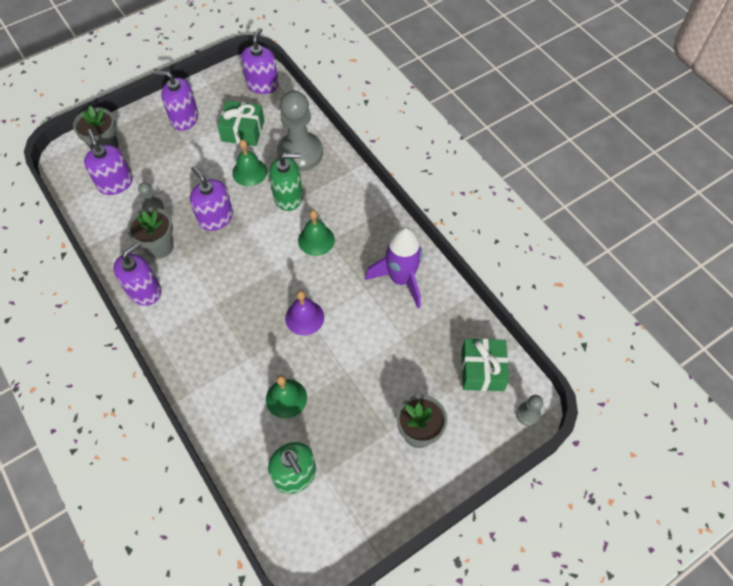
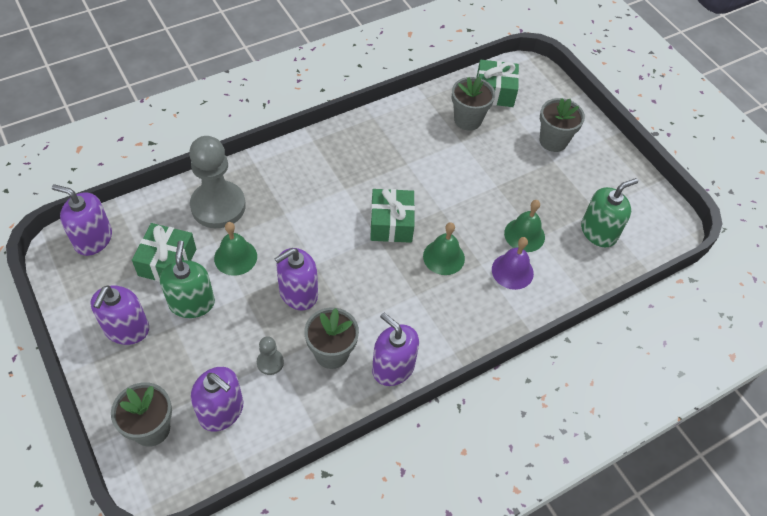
camera: 90 degrees left, 5 degrees down
(115, 183) = (221, 411): purple soap dispenser -> purple soap dispenser turned 120 degrees counterclockwise
(288, 197) = (280, 221): green soap dispenser -> green soap dispenser (192, 303)
(291, 280) = (391, 223): none -> green gift
(304, 317) = (436, 215): purple bell -> purple bell (512, 271)
(316, 240) = (342, 199): green bell -> green bell (443, 257)
(401, 279) = (398, 135): purple rocket -> none
(434, 343) = (467, 120): none -> grey flower pot
(528, 414) = (534, 71): grey pawn -> none

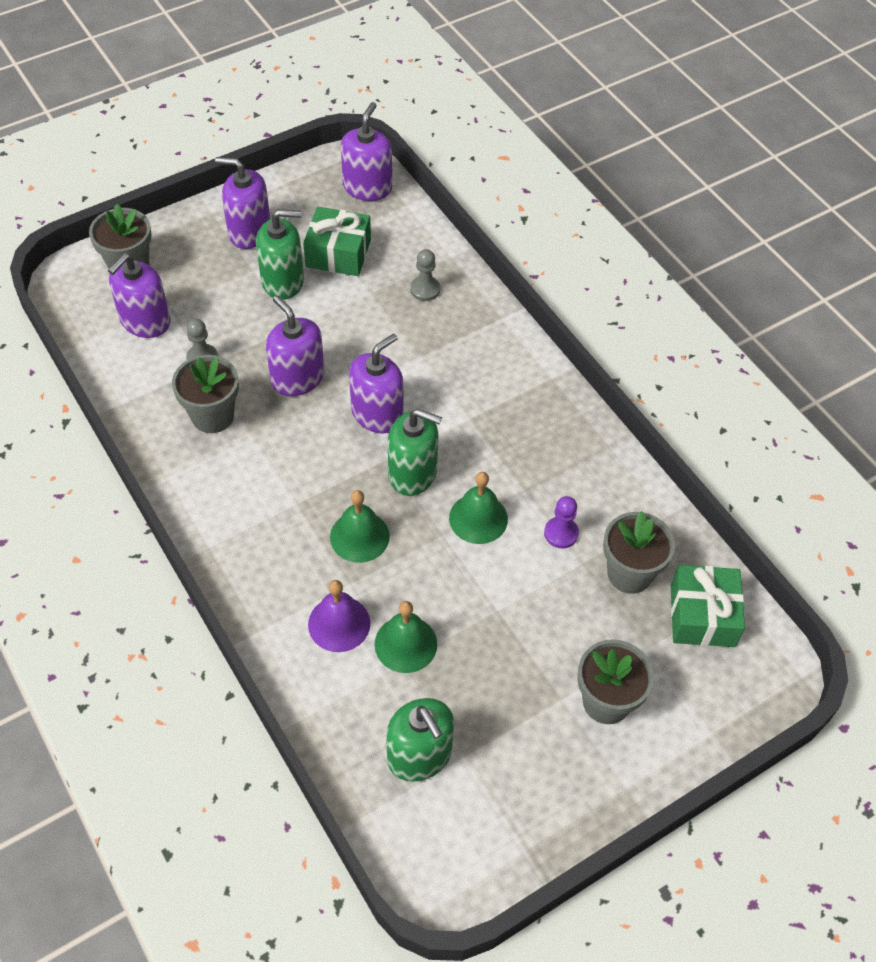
camera: 90 degrees right, 0 degrees up
(218, 206) = (425, 289): grey pawn -> grey pawn, size x0.44
(235, 257) = (348, 313): green bell -> green bell (478, 518)
(391, 223) = (413, 473): green gift -> green soap dispenser
(393, 367) = (190, 479): purple soap dispenser -> purple soap dispenser (377, 414)
(439, 149) = (561, 533): none -> purple pawn

